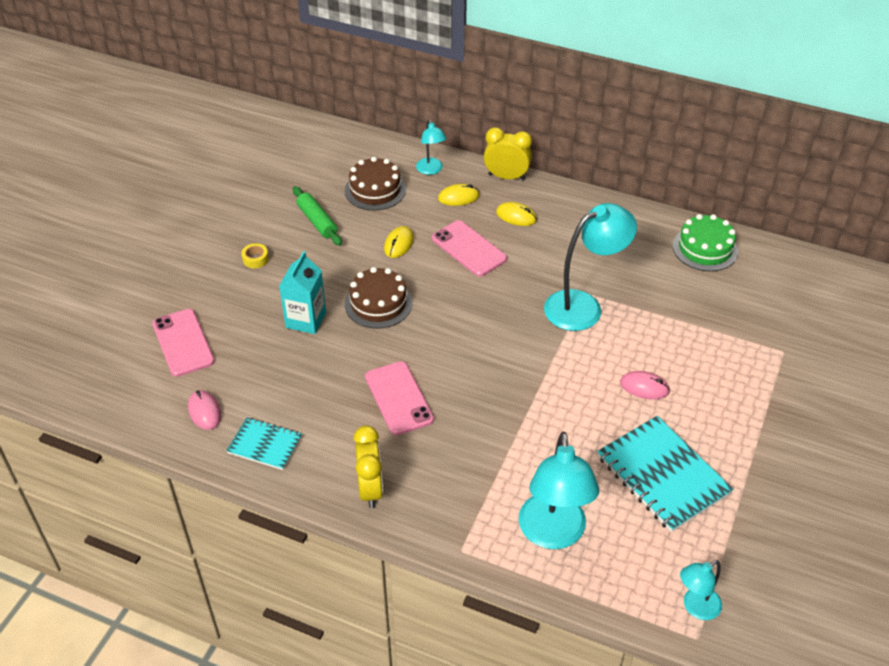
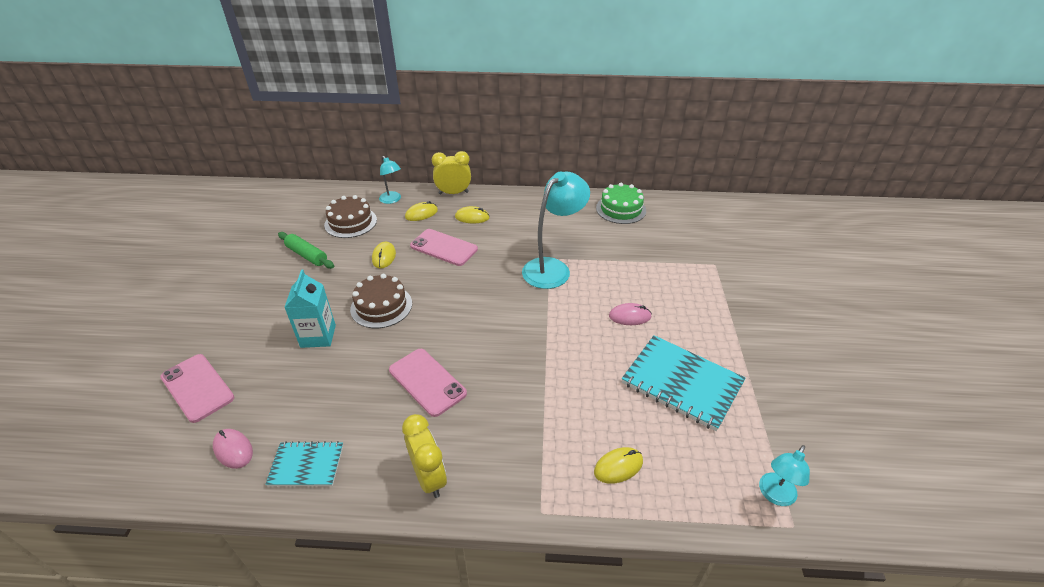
camera: 20 degrees left, 5 degrees down
(255, 259) = (257, 297): yellow tape -> none
(553, 534) = (618, 466): turquoise lamp -> yellow mouse

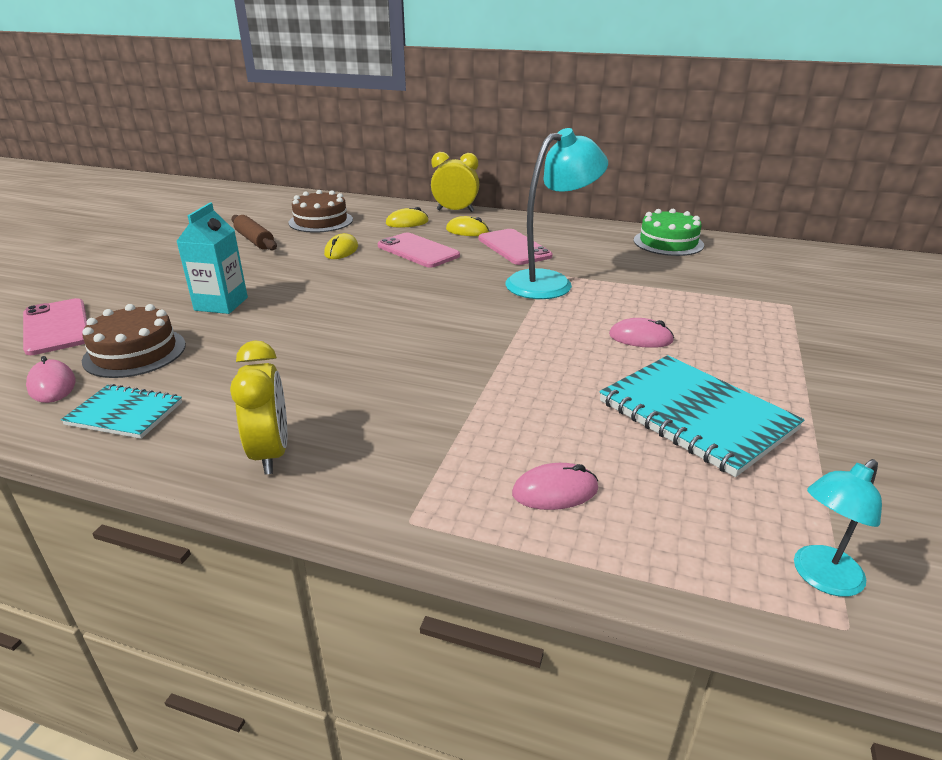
camera: 15 degrees right, 10 degrees down
(307, 255) = (254, 240): green rolling pin -> brown rolling pin
(381, 306) = (312, 289): brown cake -> brown cake (135, 352)
(392, 200) = (379, 209): turquoise lamp -> none
(427, 382) = (326, 361): pink phone -> pink phone (514, 247)
(618, 466) = (555, 491): yellow mouse -> pink mouse

